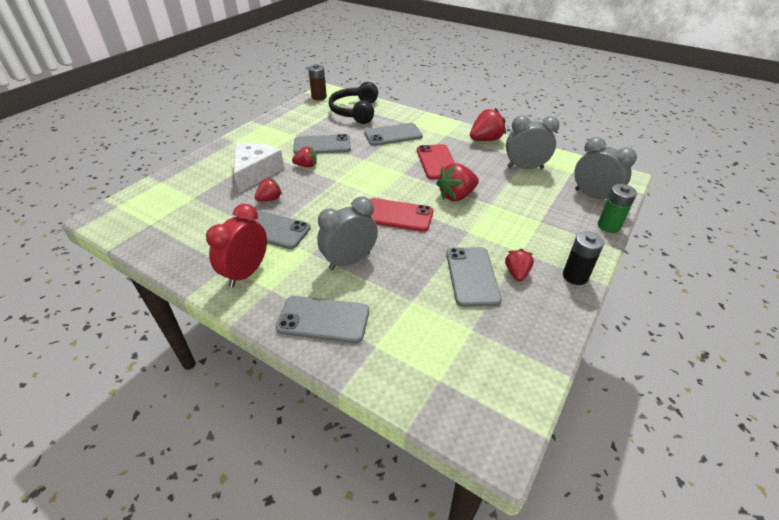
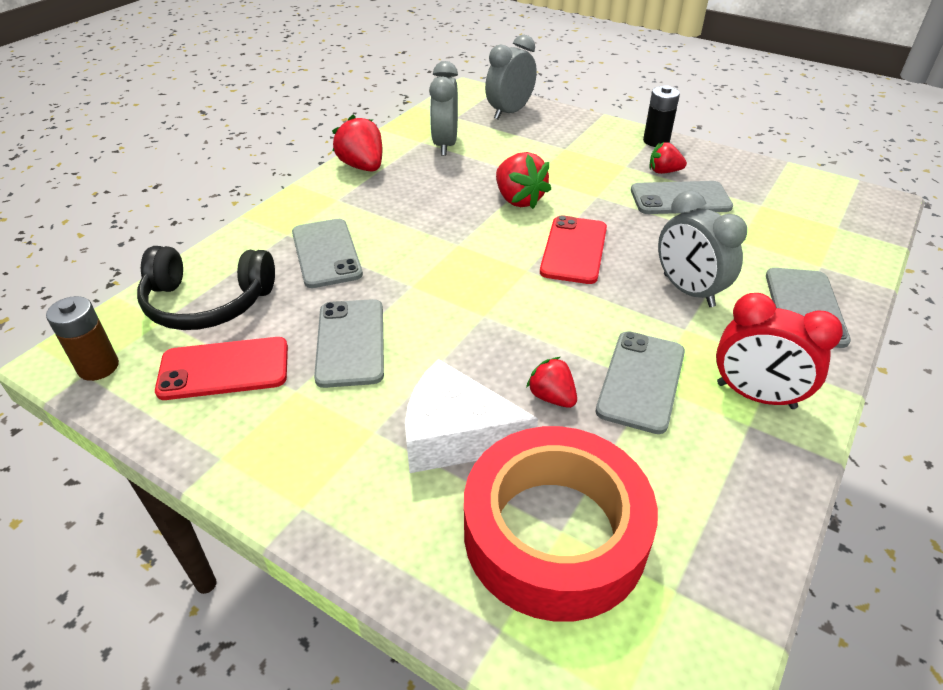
camera: 90 degrees left, 0 degrees up
(193, 195) = (554, 533): none -> red tape
(306, 166) = (431, 358): red strawberry -> none
(437, 162) = (426, 211): red phone -> red phone (224, 369)
(608, 226) = (566, 112): green battery -> none

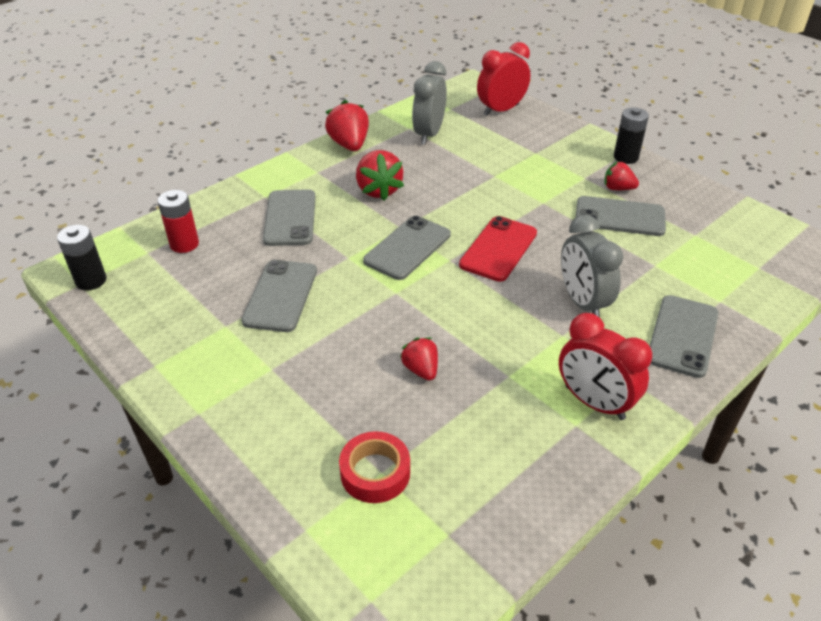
camera: 15 degrees right, 0 degrees up
(98, 367) = (91, 281): brown battery -> black battery
(207, 303) = (184, 244): black headphones -> red battery
(224, 369) = (179, 299): red phone -> none
(455, 435) = (332, 384): white cheese -> none
(509, 112) = (501, 110): grey clock -> red clock
(518, 199) = (471, 195): red strawberry -> red strawberry (378, 190)
(554, 533) = (375, 472): red tape -> red tape, size x0.48
(641, 381) = (501, 371): grey phone -> grey phone (407, 248)

